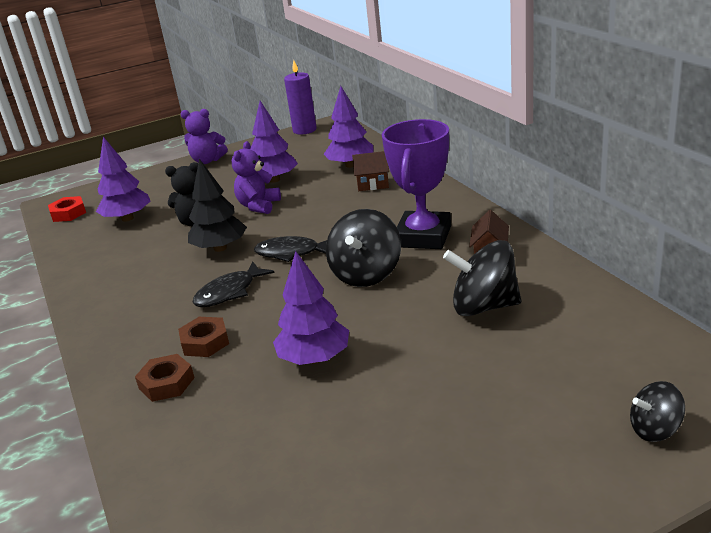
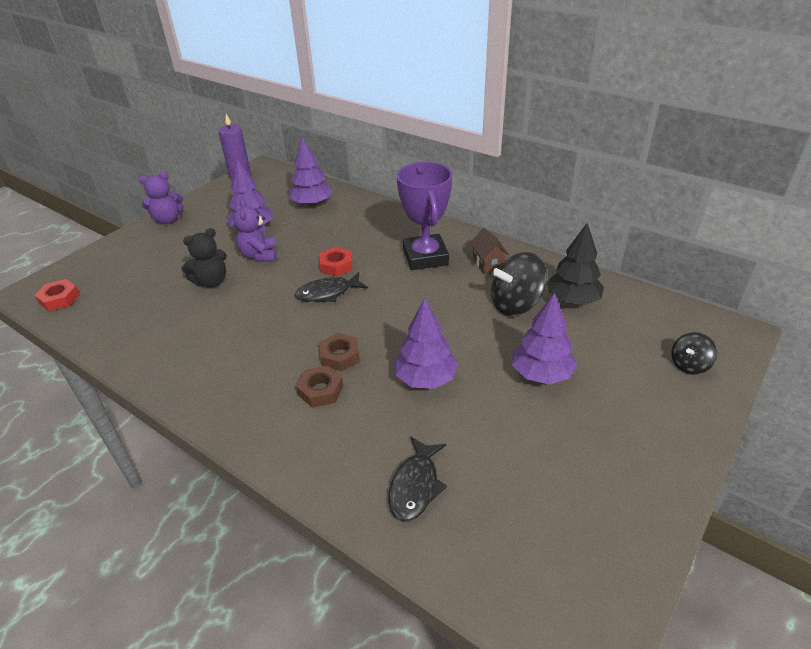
camera: 30 degrees left, 10 degrees up
(127, 218) = (134, 292): purple tree -> purple tree (541, 374)
(166, 383) = (318, 436): brown nut -> brown nut (340, 356)
(220, 248) = (257, 302): black tree -> black tree (572, 300)
(229, 292) = (302, 340): black fish -> black fish (415, 486)
(323, 228) = (336, 265): none -> red nut
(366, 274) = (406, 298): black spinning top -> none
(373, 185) = (346, 219): brown house -> none

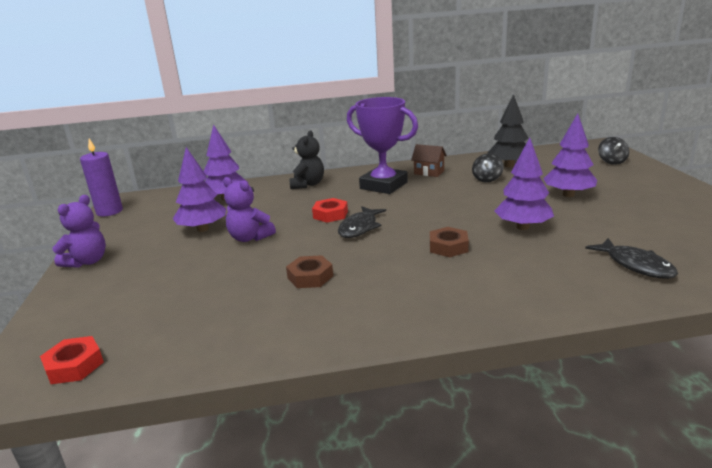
camera: 45 degrees left, 15 degrees down
(211, 282) = (241, 269): black teddy bear -> black teddy bear (308, 184)
(320, 390) = (479, 266): brown nut -> brown nut (310, 277)
(516, 304) = (487, 179): black spinning top -> black spinning top, size x0.56

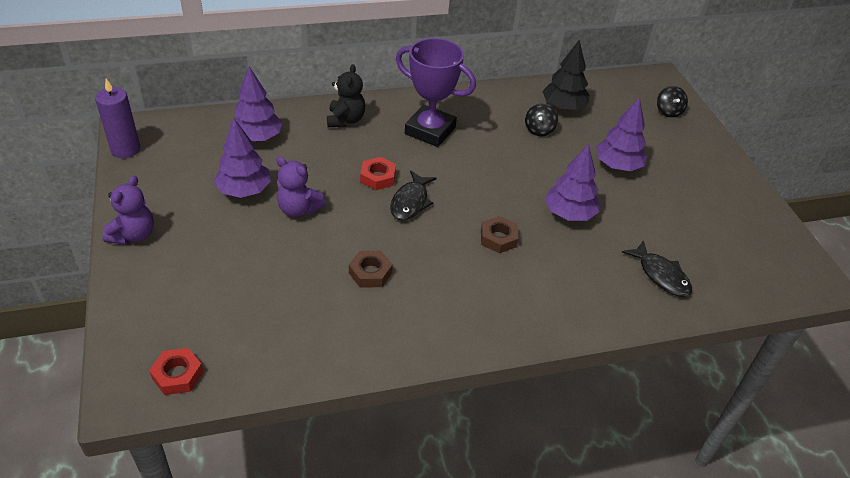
camera: 10 degrees left, 20 degrees up
(429, 172) = (478, 111): brown house -> none

